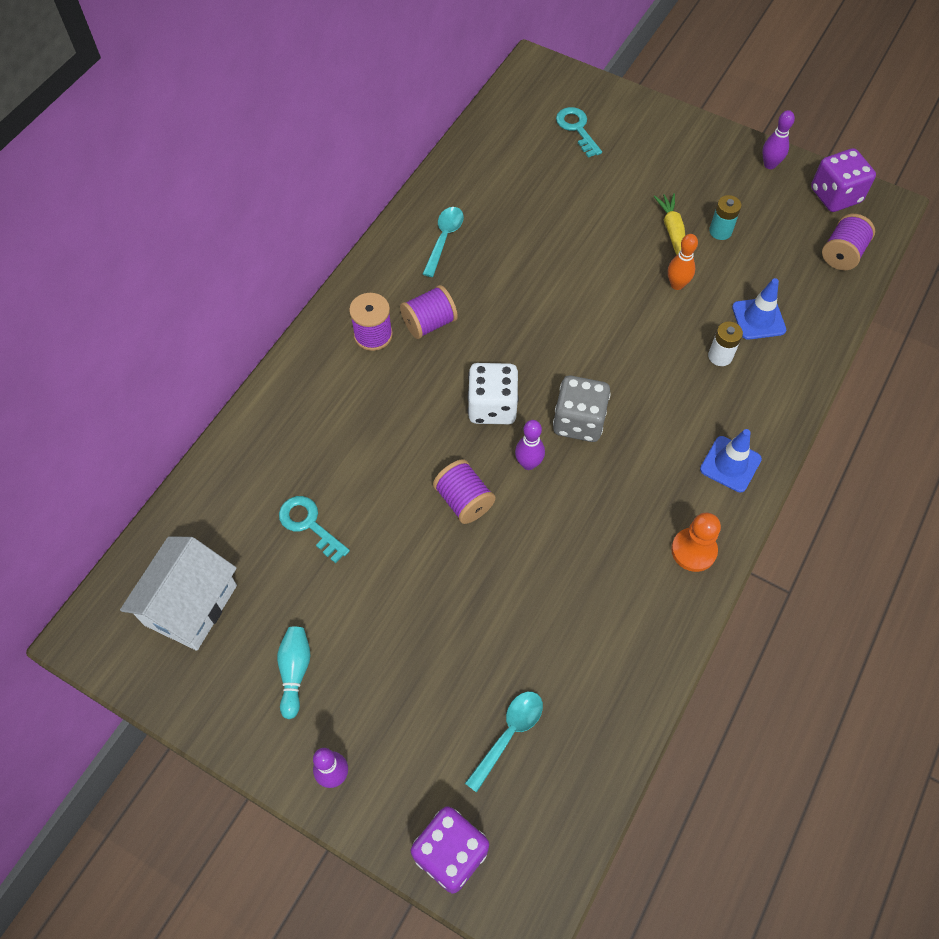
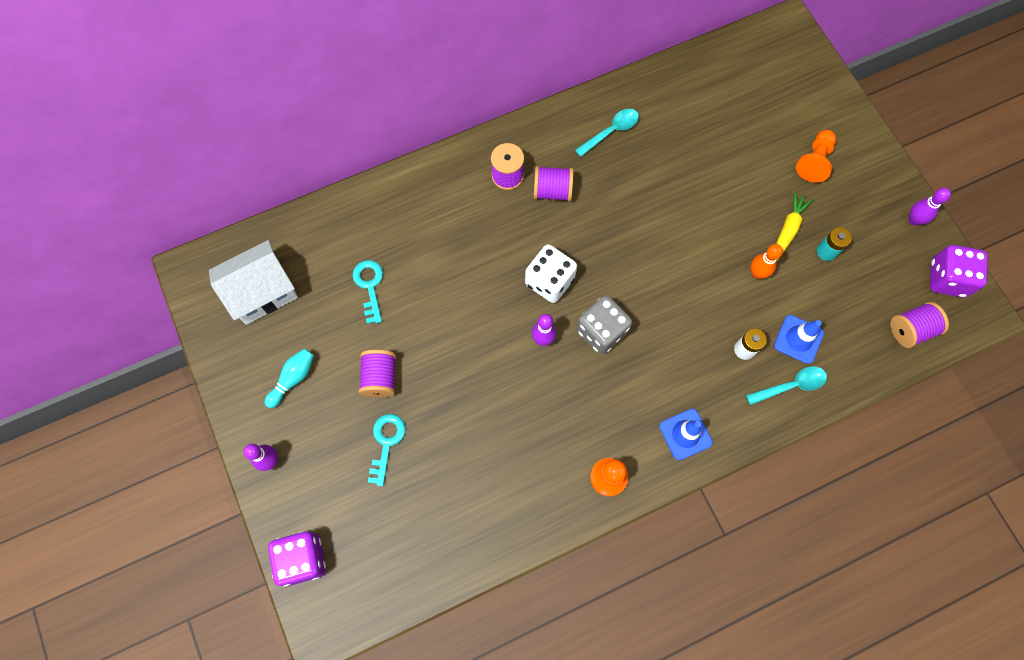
camera: 35 degrees right, 10 degrees up
(464, 500) = (480, 336): purple spool -> purple spool (380, 377)
(509, 734) = (392, 512): turquoise spoon -> turquoise spoon (791, 385)
(577, 129) = (780, 99): turquoise key -> turquoise key (386, 443)
(648, 164) = (814, 161): none -> orange pawn

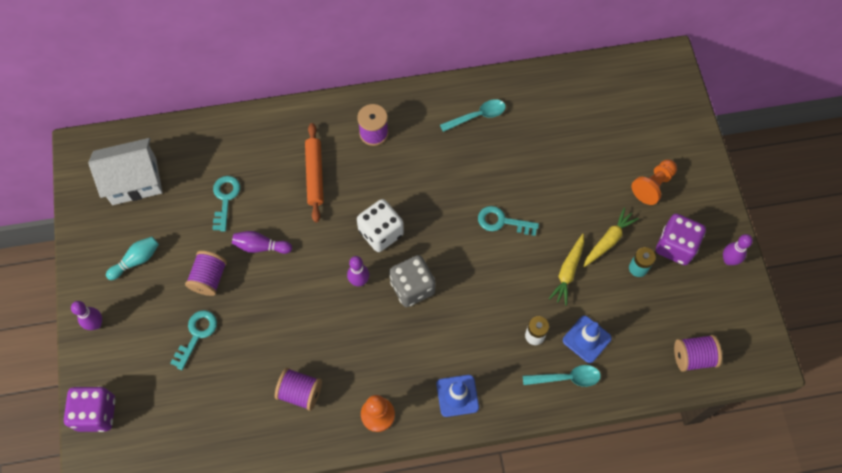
camera: 15 degrees right, 5 degrees down
(425, 328) = (261, 246): none -> purple bowling pin
(458, 236) = (314, 175): none -> orange rolling pin
(552, 191) = (408, 155): purple spool -> purple spool (300, 392)
(672, 237) = (502, 221): none -> turquoise key
(757, 273) = (568, 271): orange bowling pin -> yellow carrot
(947, 279) = (742, 320): purple dice -> purple dice (675, 246)

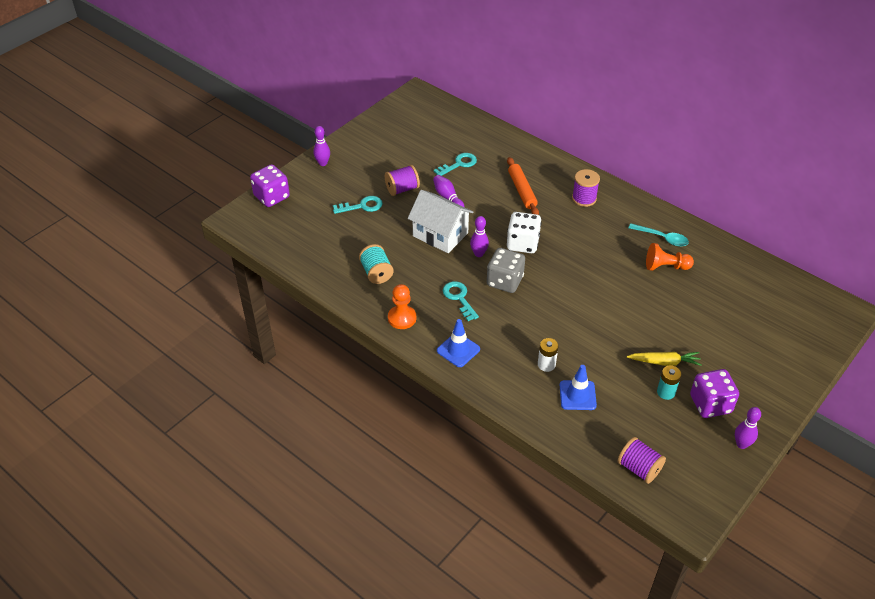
camera: 50 degrees right, 20 degrees down
(134, 181) = (424, 123): white house -> white house (440, 234)
(136, 260) = (378, 154): turquoise bowling pin -> none
(300, 392) = (376, 273): purple spool -> turquoise spool
(314, 175) = (522, 191): orange rolling pin -> orange rolling pin turned 60 degrees counterclockwise
(502, 221) = (605, 297): turquoise key -> turquoise key (459, 298)
(566, 378) = (536, 401): turquoise spoon -> none
(568, 271) = (613, 354): yellow carrot -> none
(653, 185) = (739, 362): orange pawn -> orange pawn (665, 266)

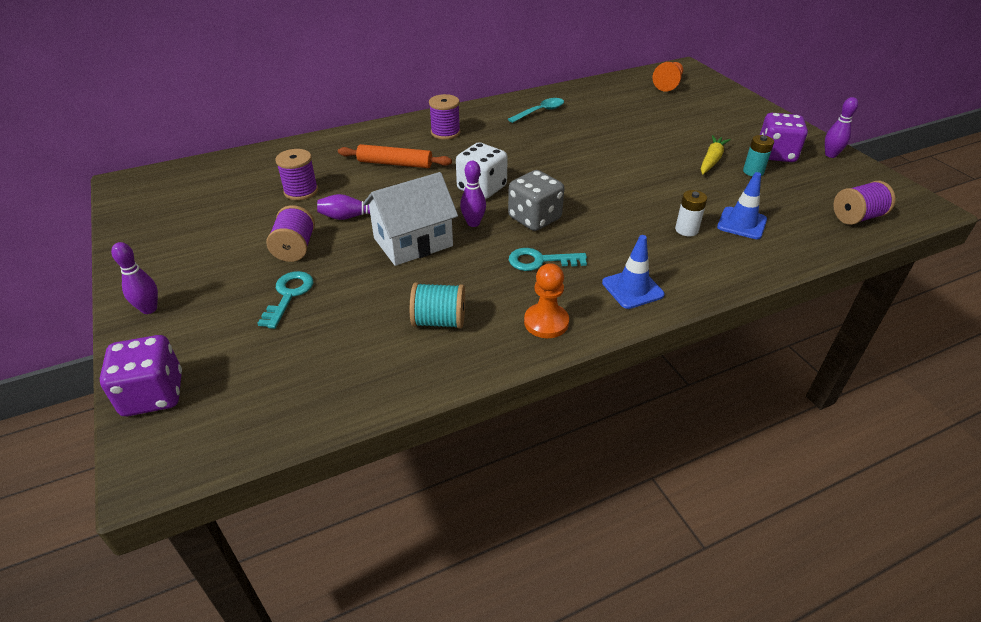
camera: 65 degrees left, 5 degrees down
(459, 164) = (301, 191): turquoise key -> purple spool
(665, 266) = (580, 121): orange pawn -> orange pawn (668, 84)

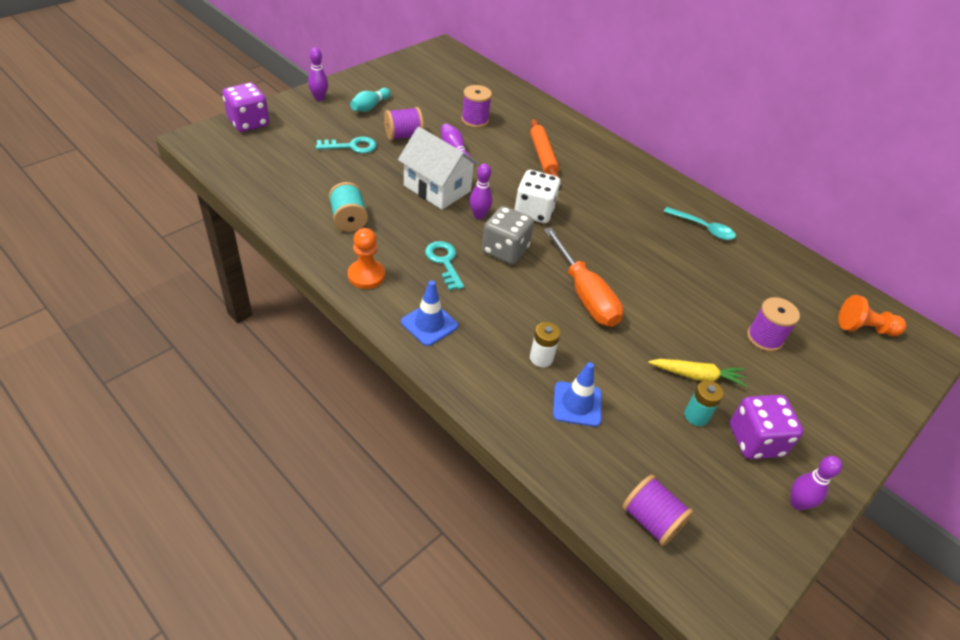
camera: 65 degrees right, 5 degrees up
(210, 265) = (370, 107): none -> turquoise bowling pin
(445, 132) = (614, 174): purple spool -> purple spool (764, 338)
(609, 188) = (584, 294): none -> orange screwdriver

